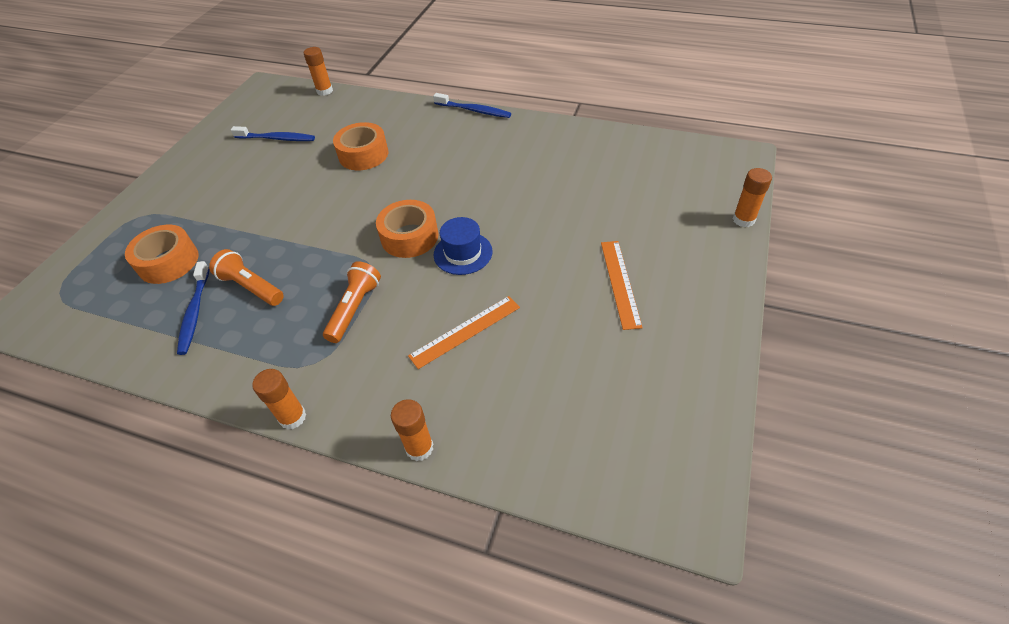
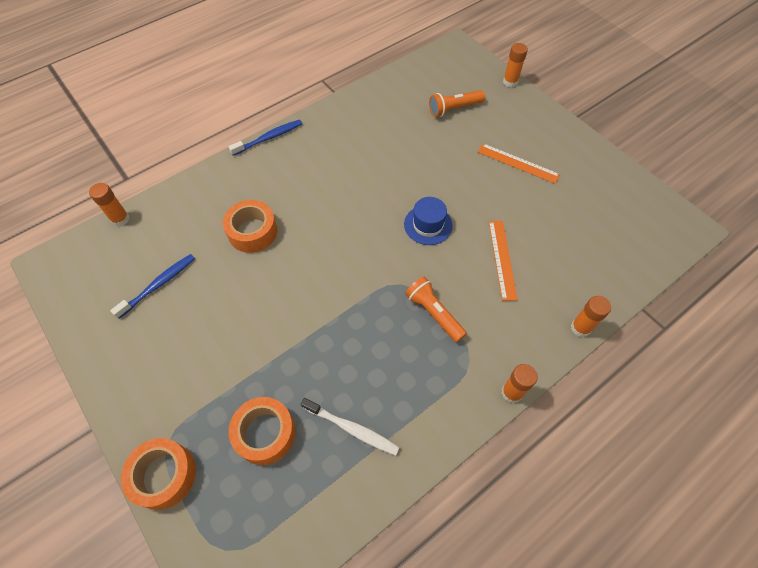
camera: 60 degrees left, 10 degrees up
(195, 312) = (352, 429): blue toothbrush -> white toothbrush
(251, 287) = (354, 375): orange flashlight -> orange flashlight (454, 109)
(409, 237) = (384, 247): orange tape -> orange tape (164, 475)

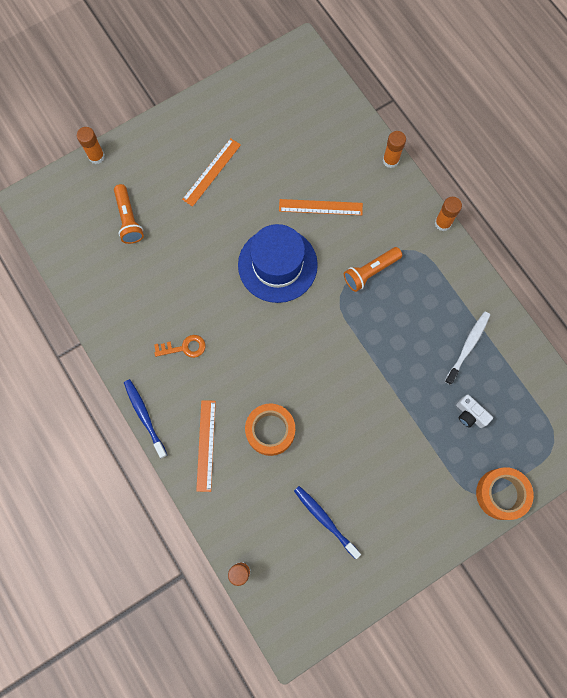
camera: 85 degrees left, 15 degrees up
(241, 183) = (206, 445): none -> orange ruler
(265, 433) = (470, 414): orange tape -> white camera
(334, 159) = (184, 347): none -> orange key
(428, 225) = (277, 265): blue hat -> blue hat, size x1.72

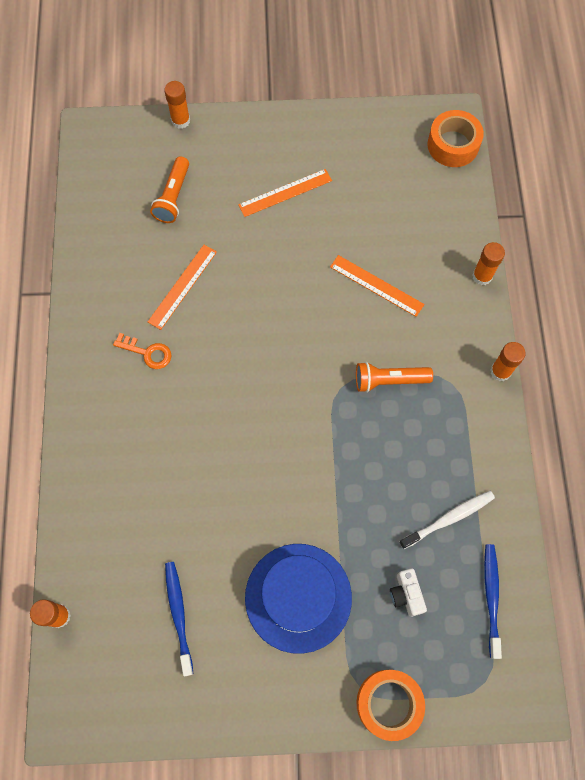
camera: 30 degrees right, 5 degrees down
(144, 416) = (64, 400): blue toothbrush -> blue toothbrush (491, 597)
(206, 445) = (106, 464): orange ruler -> orange ruler (182, 286)
(270, 431) = (180, 487): orange tape -> orange tape (453, 145)
(277, 265) = (294, 321): blue hat -> blue hat (298, 597)

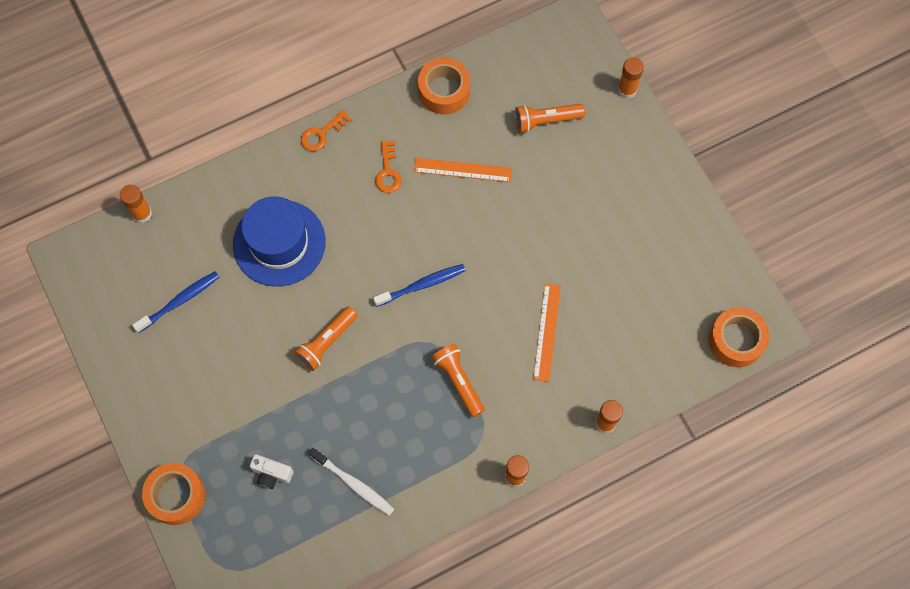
camera: 65 degrees right, 0 degrees up
(73, 397) = (322, 134): none -> orange key
(93, 268) = (444, 91): none -> orange tape
(285, 193) = (600, 212): orange ruler -> none
(294, 484) = (326, 342): none -> orange flashlight
(298, 597) = (232, 387): blue hat -> blue hat (279, 243)
(406, 594) = (272, 474): white camera -> white camera turned 120 degrees counterclockwise
(491, 597) = (299, 547): blue toothbrush -> blue toothbrush (422, 285)

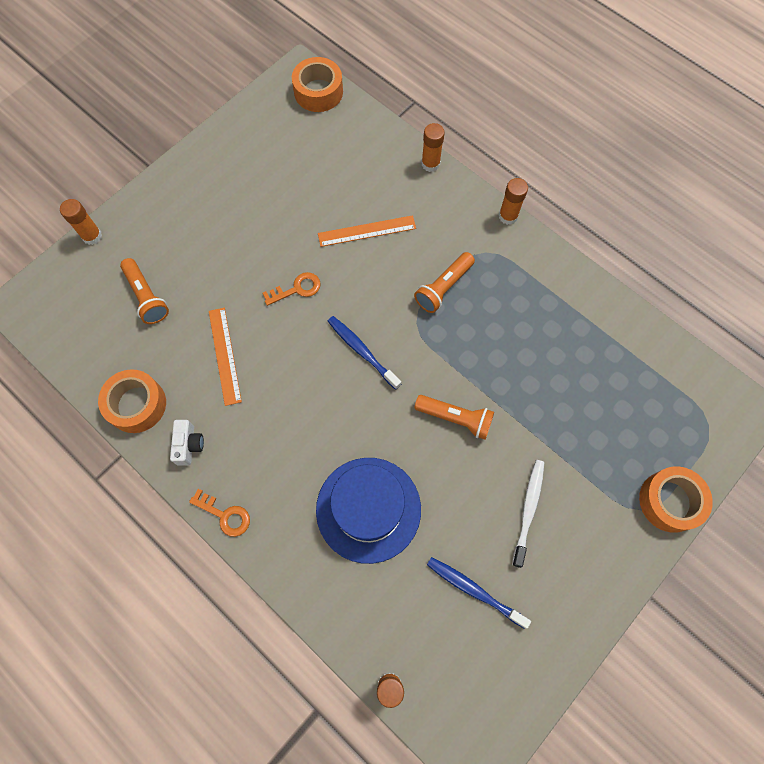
camera: 110 degrees left, 0 degrees up
(272, 474) = (604, 419): white camera -> white camera (189, 445)
(353, 484) = (578, 342): white toothbrush -> white toothbrush (528, 510)
(388, 171) = (249, 428): orange key -> orange key (297, 289)

